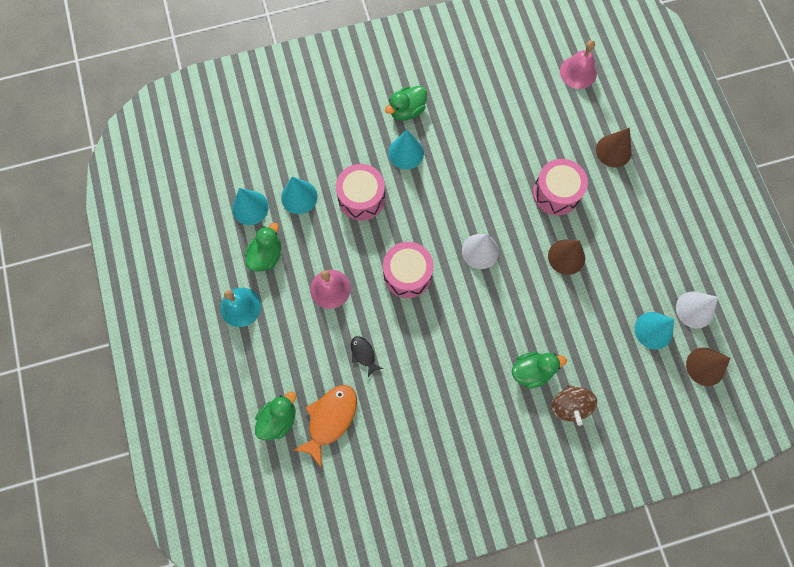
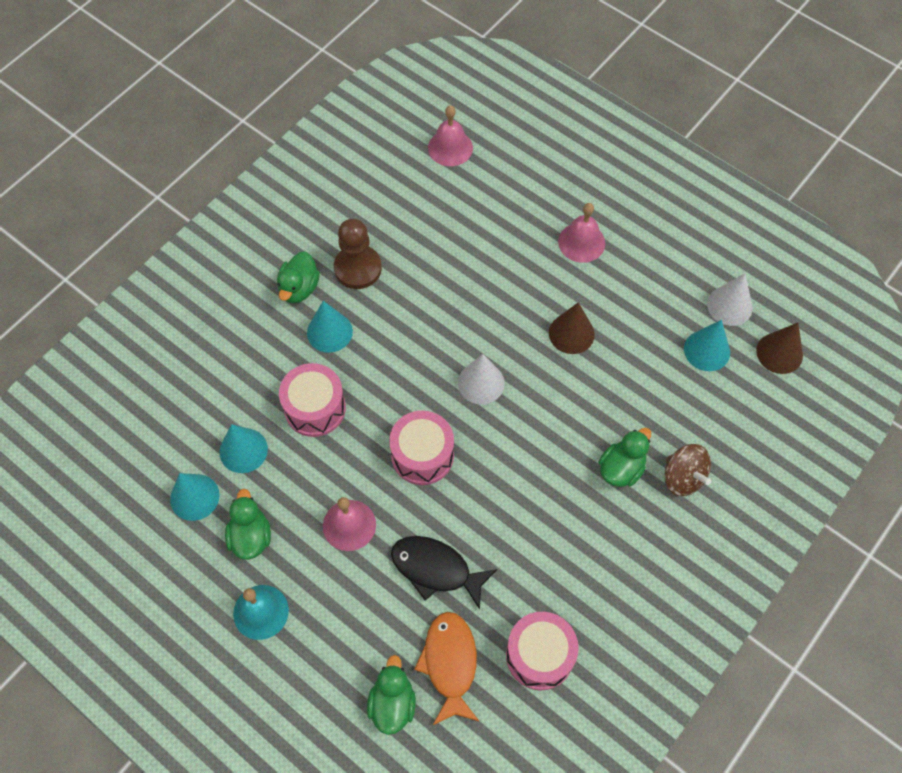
camera: 35 degrees left, 10 degrees down
(363, 354) = (436, 569): black fish -> black fish, size x1.90
(454, 120) = (358, 268): none -> brown pawn
(556, 193) = (515, 278): pink drum -> pink drum (539, 655)
(613, 151) = (541, 203): brown cone -> none
(621, 197) = (581, 242): none -> pink bell

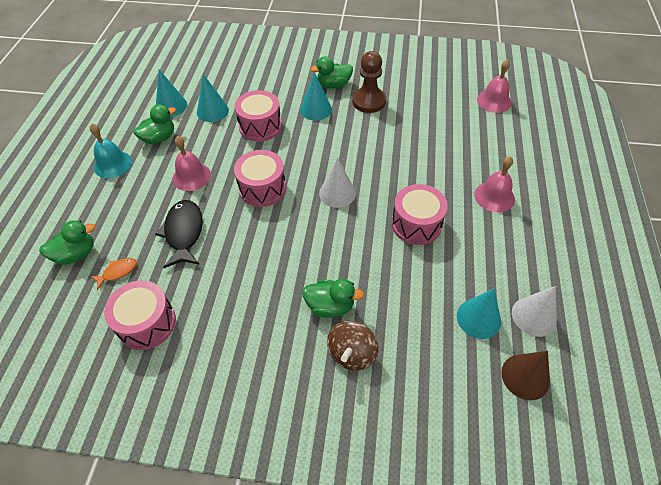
camera: 60 degrees right, 10 degrees down
(450, 663) = (118, 272): orange fish -> orange fish, size x0.53
(571, 333) = (416, 224): brown cone -> pink drum

